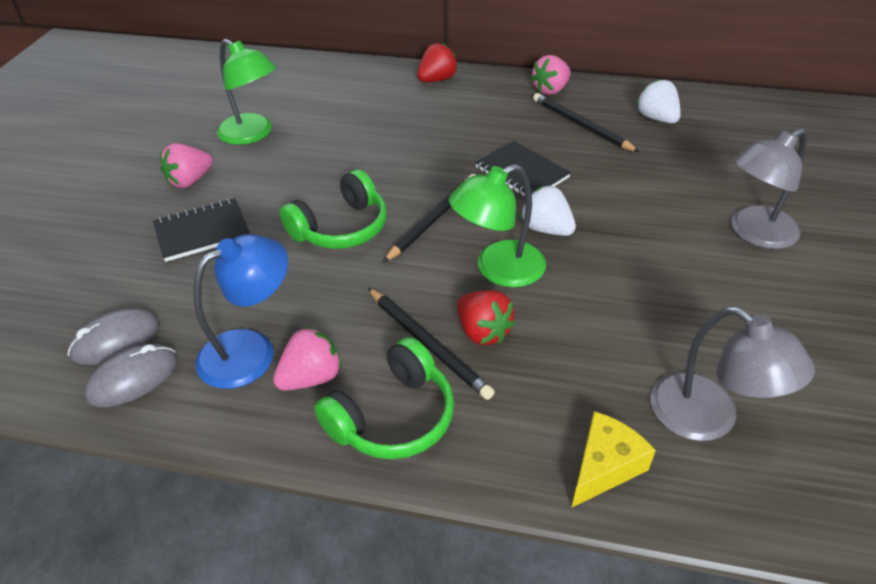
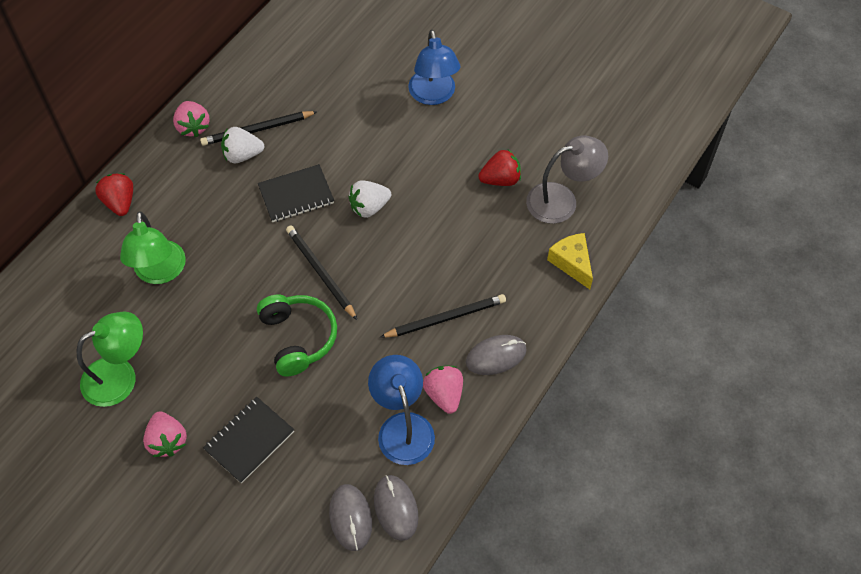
camera: 70 degrees left, 15 degrees up
(202, 232) = (249, 440): black notebook -> black notebook turned 45 degrees clockwise
(393, 417) = (496, 356): green headphones -> grey mouse
(483, 332) = (449, 283): red strawberry -> red strawberry (500, 179)
(498, 270) = (396, 252): green lamp -> green lamp (160, 272)
(656, 118) = (278, 78): white strawberry -> white strawberry (242, 155)
(754, 233) = (433, 95): grey lamp -> blue lamp

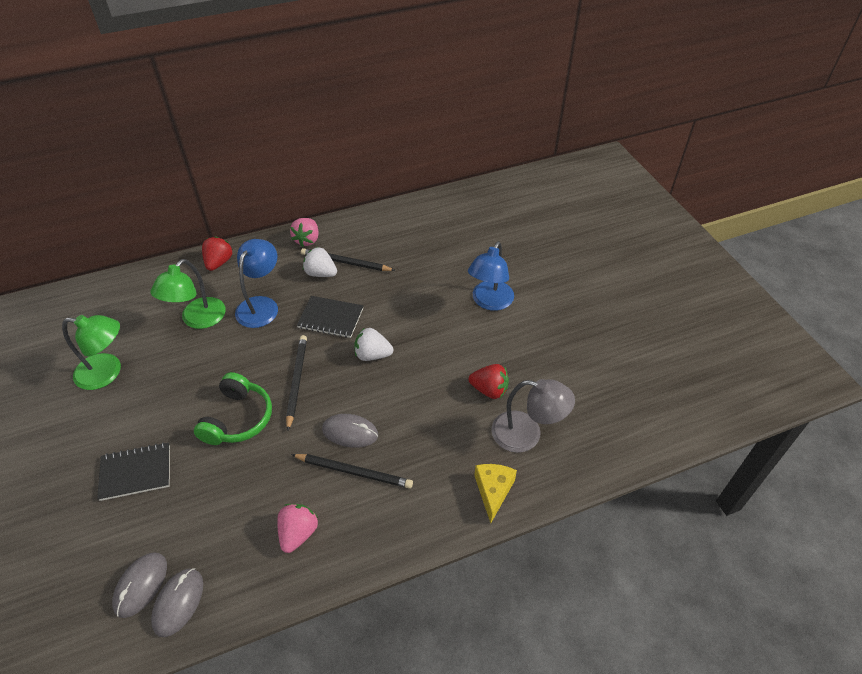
camera: 35 degrees right, 10 degrees down
(167, 441) = (89, 436): pink strawberry -> none
(402, 427) = (244, 538): blue lamp -> blue lamp (261, 305)
(496, 356) = (365, 529): grey mouse -> grey mouse (350, 432)

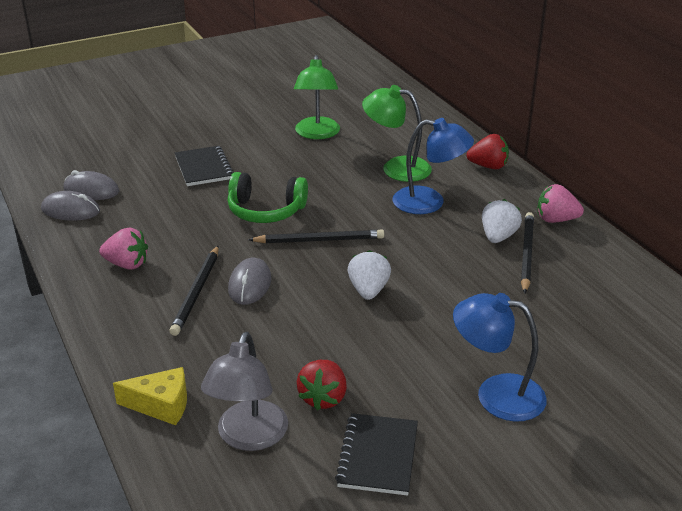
camera: 85 degrees right, 15 degrees down
(330, 318) = (422, 253): black notebook -> black notebook (378, 456)

